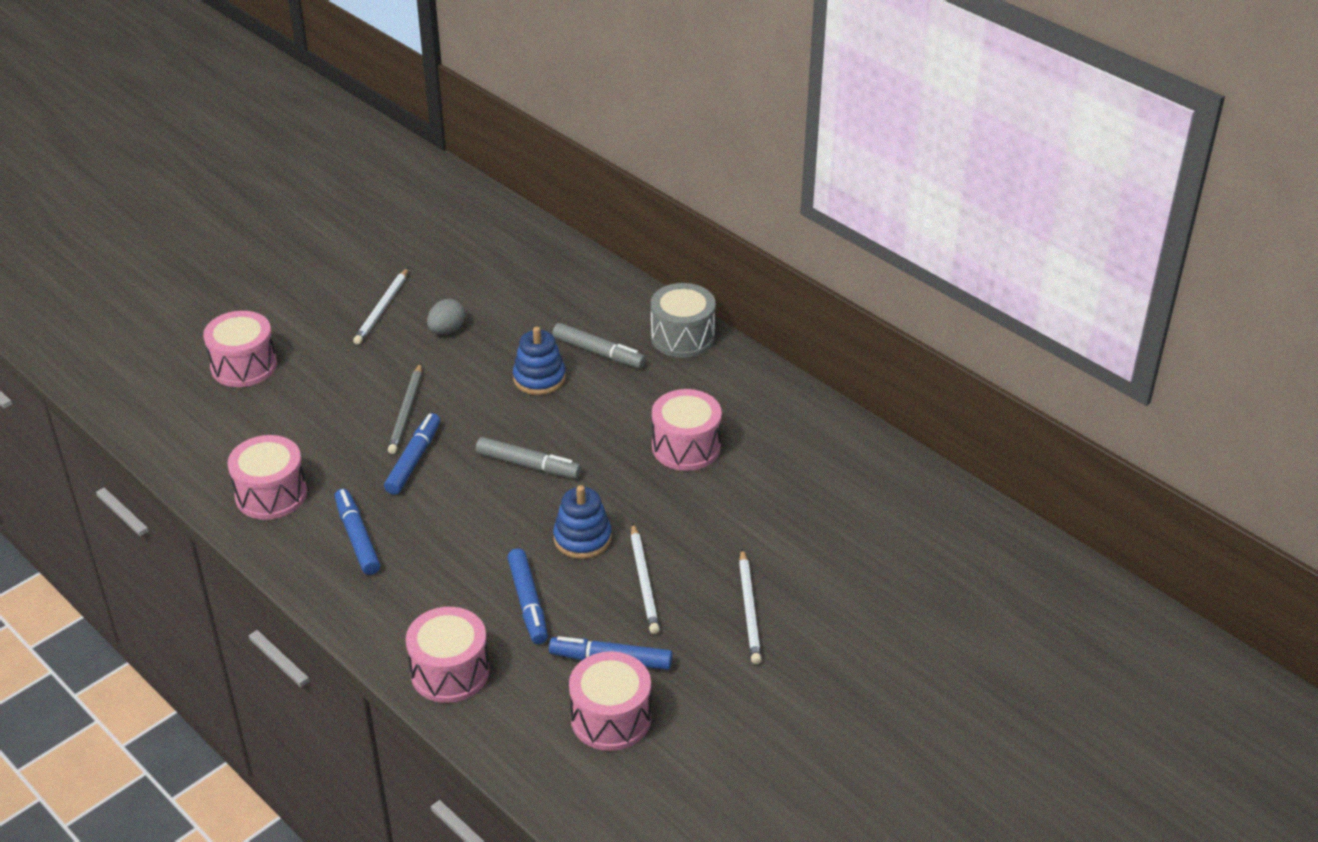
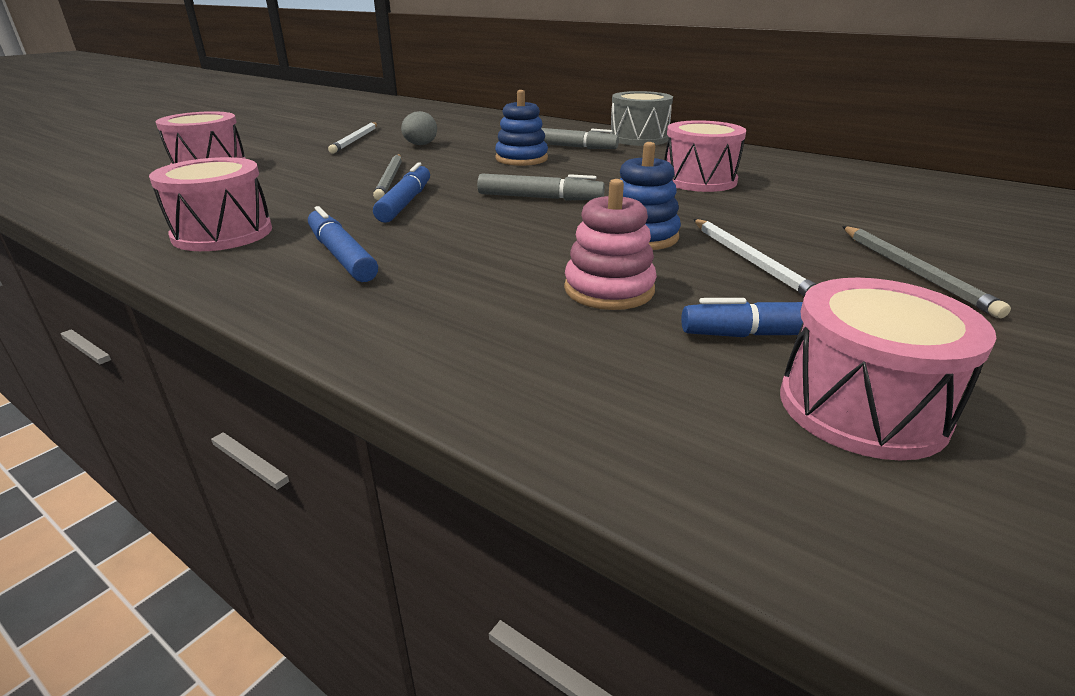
camera: 10 degrees left, 10 degrees down
(450, 672) = (527, 374): pink drum -> none
(528, 602) = (609, 289): blue marker -> pink stacking toy
(749, 609) = (913, 272): white pencil -> grey pencil

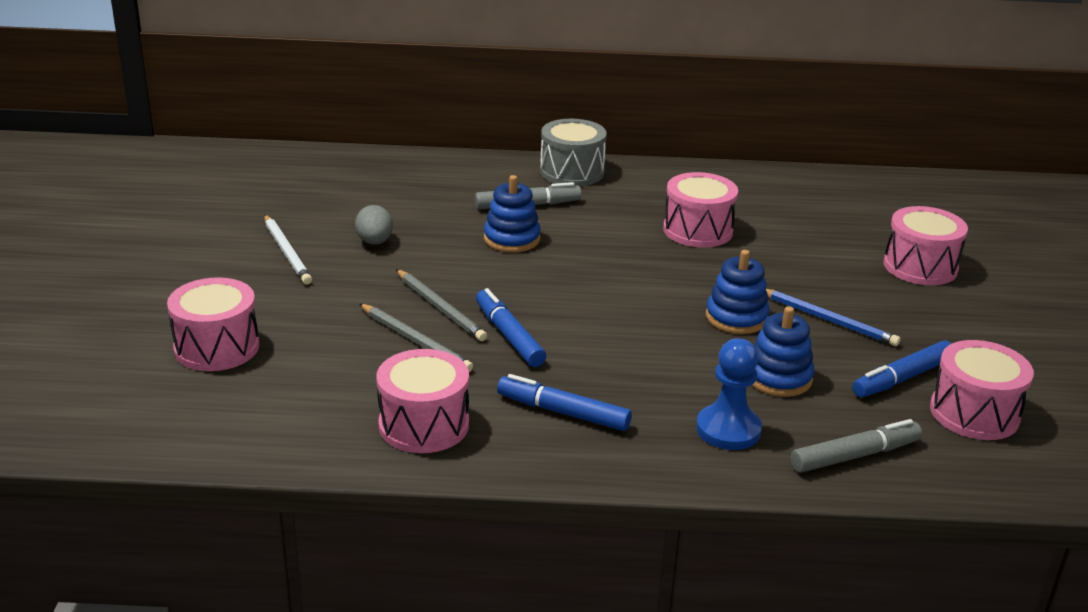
camera: 35 degrees left, 0 degrees up
(470, 314) = (728, 430): none -> blue pawn
(540, 198) = (608, 294): grey marker -> grey marker (855, 456)
(609, 289) = (778, 378): pink stacking toy -> blue stacking toy
(750, 261) = (828, 320): white pencil -> blue pencil
(913, 272) = (921, 298): grey pencil -> grey pencil (415, 340)
(946, 247) = (920, 266): none -> pink drum

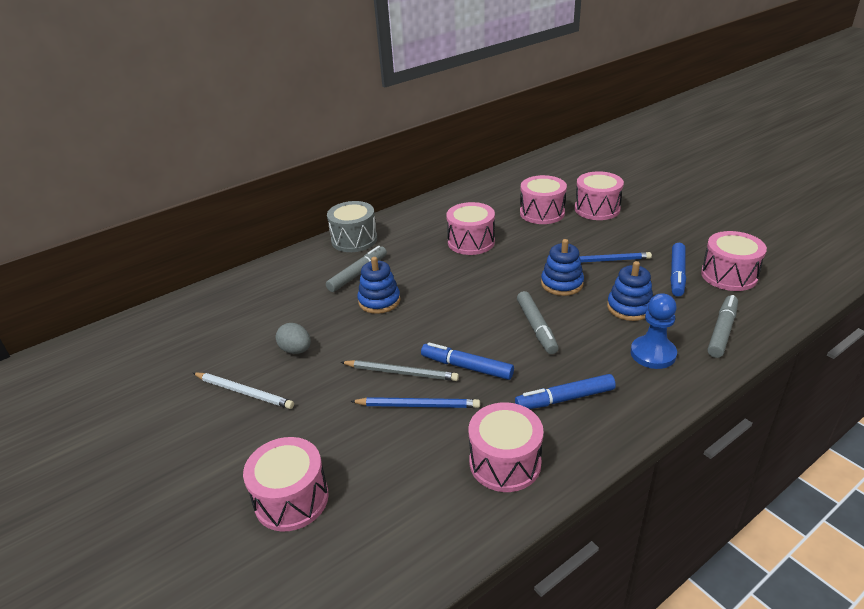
camera: 35 degrees left, 5 degrees up
(415, 340) = (418, 405): grey pencil -> blue pencil
(637, 341) = (536, 327): none -> grey marker
(837, 239) = (542, 213): none -> pink drum

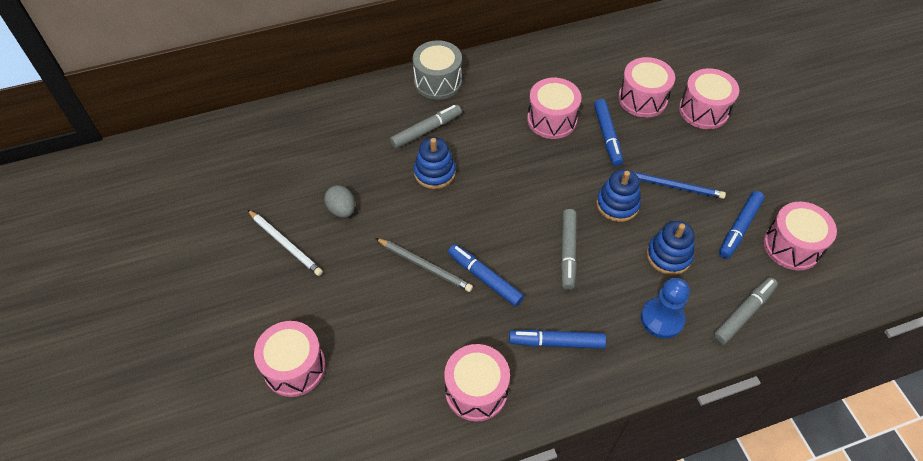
camera: 15 degrees right, 20 degrees up
(418, 405) = (426, 307): blue pencil -> none
(526, 242) = (607, 136): none -> blue marker

